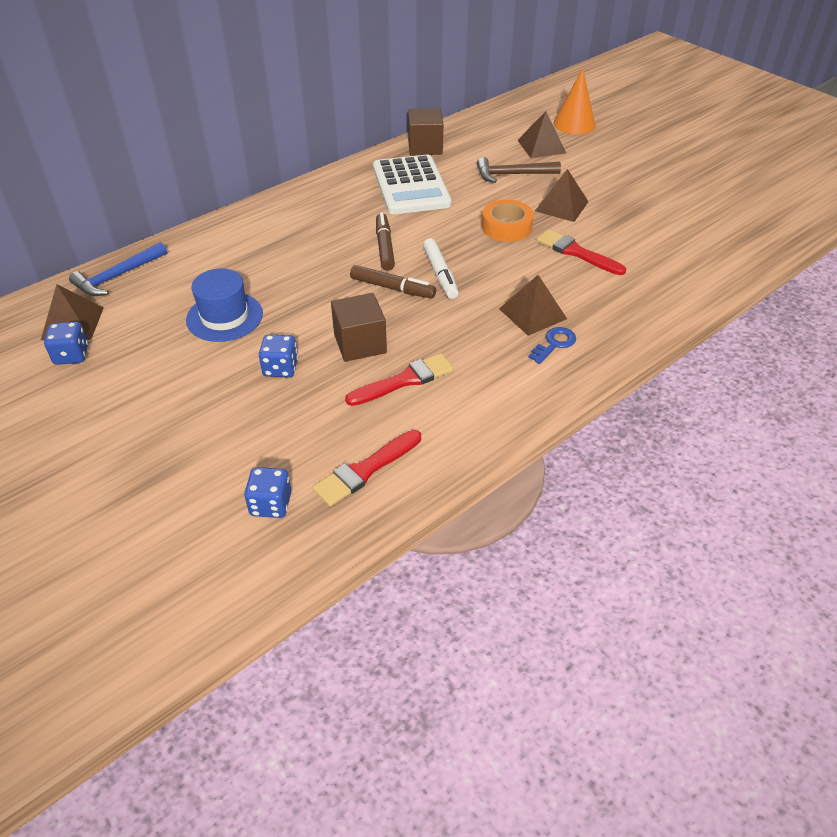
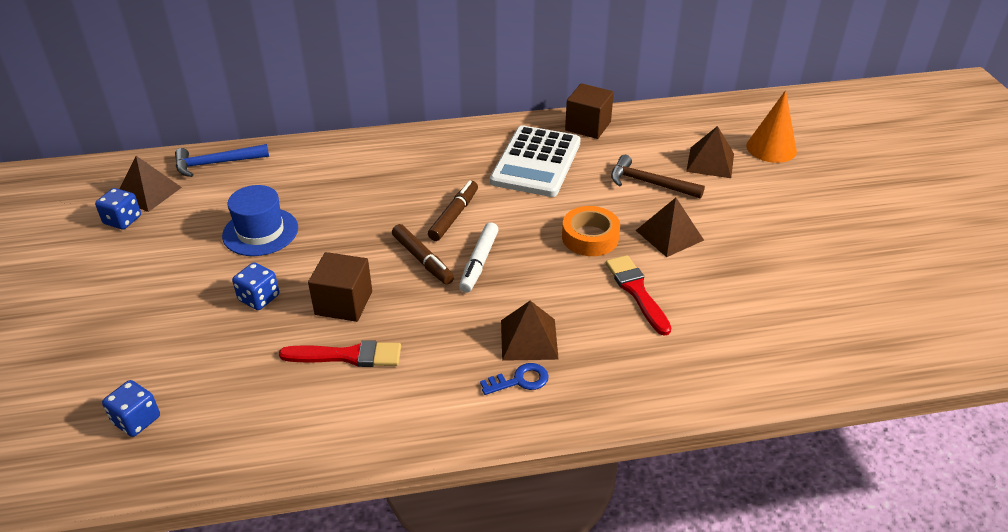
camera: 30 degrees right, 5 degrees down
(365, 470) = (235, 426): red brush -> none

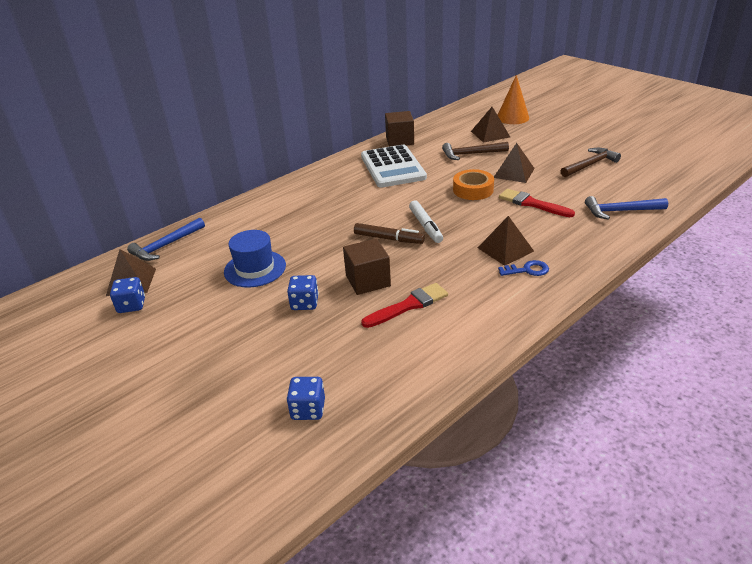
camera: 30 degrees left, 5 degrees down
(454, 216) = (378, 210): brown marker -> none
(520, 380) = (527, 270): blue key -> blue key turned 45 degrees clockwise
(736, 358) = (620, 211): none -> blue hammer
(785, 268) = (590, 165): none -> brown hammer

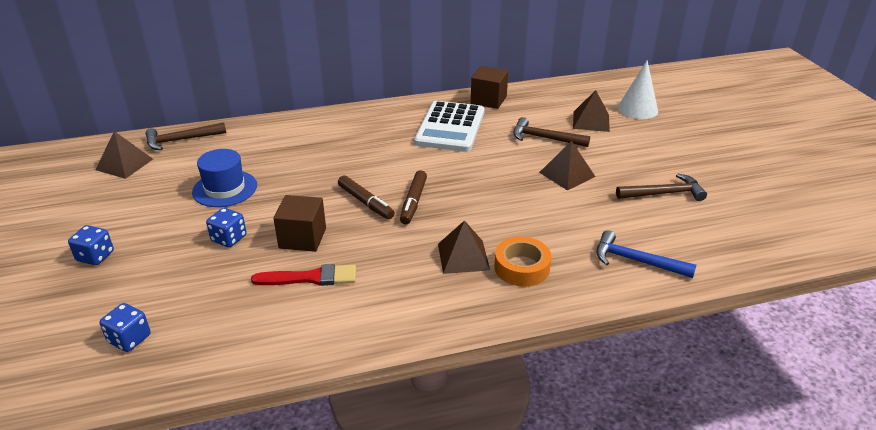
camera: 25 degrees right, 0 degrees up
(131, 305) = (104, 186): blue dice -> blue dice (95, 256)
(166, 245) = (181, 140): blue hammer -> brown hammer
(425, 226) = (413, 202): white marker -> brown marker
(473, 190) = (502, 179): orange tape -> orange tape (522, 267)
(512, 117) = (637, 109): orange cone -> white cone
(527, 270) = (460, 288): blue key -> none
(532, 204) = (547, 216): red brush -> none

